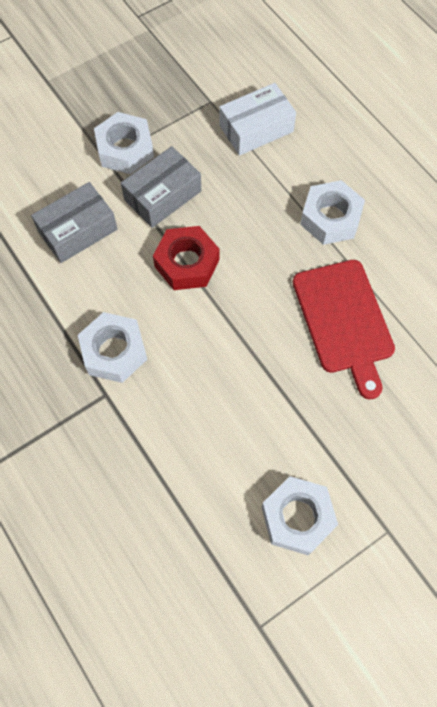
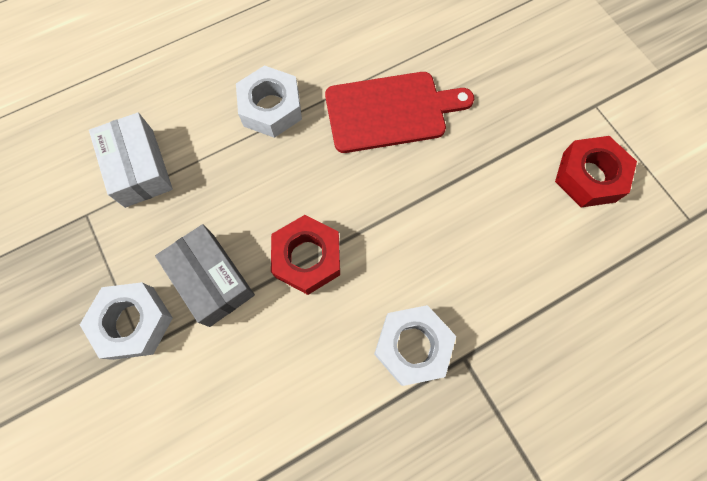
camera: 85 degrees left, 5 degrees up
(78, 230) = (244, 387): grey box -> none
(297, 517) = (589, 176): white nut -> red nut

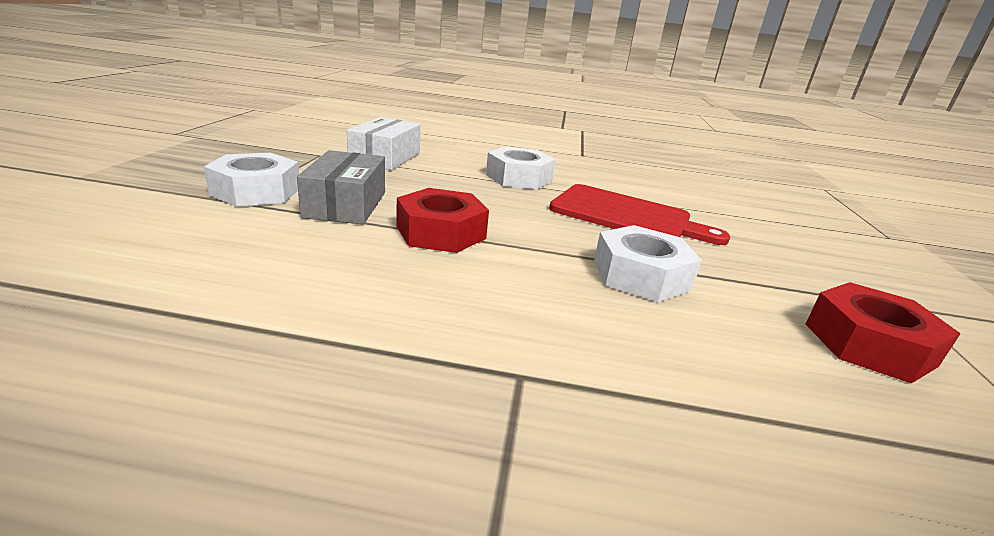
camera: 35 degrees right, 45 degrees down
(412, 346) = (465, 327): white nut -> white nut (641, 275)

